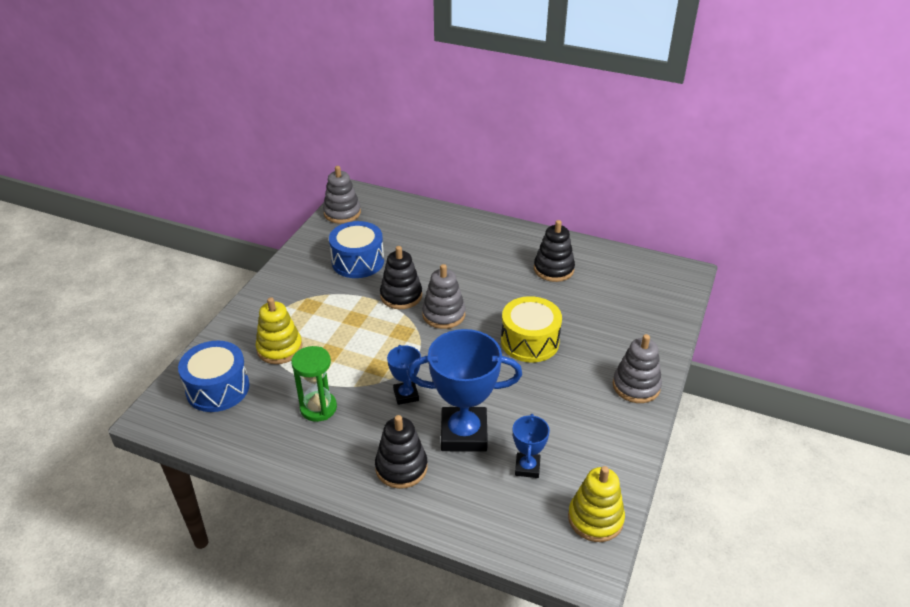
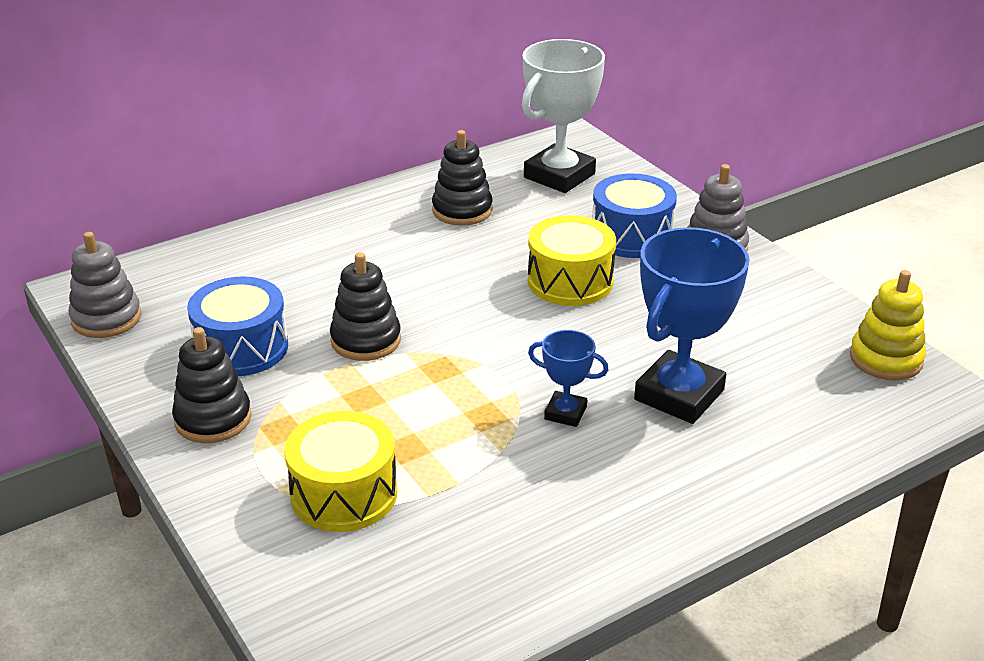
camera: 55 degrees left, 5 degrees down
(218, 388) = (362, 592): blue drum -> blue drum (631, 236)
(279, 348) = (344, 494): yellow stacking toy -> yellow drum
(318, 408) = (512, 501): green hourglass -> none
(401, 467) = (692, 468): black stacking toy -> black stacking toy (213, 419)
(443, 314) = (446, 322): grey stacking toy -> none
(527, 467) = (774, 371): blue trophy -> none
(635, 287) = (559, 176): none -> white trophy

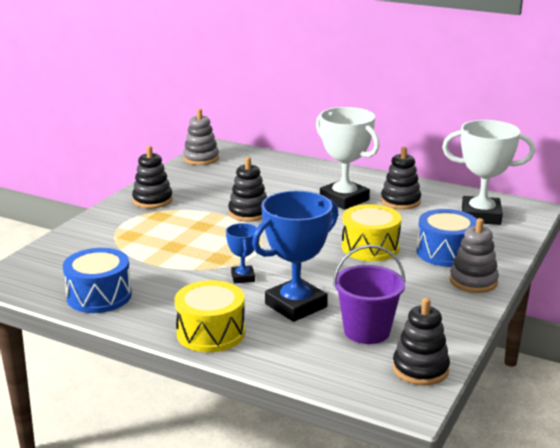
camera: 60 degrees right, 10 degrees down
(241, 348) = (210, 189): blue drum -> blue drum (99, 296)
(344, 494) = (126, 242): yellow drum -> yellow drum (211, 333)
(410, 248) = (344, 199): none -> white trophy
(679, 395) = (296, 305): blue trophy -> blue trophy turned 45 degrees counterclockwise
(780, 364) = (367, 331): none -> purple bucket
(886, 359) = (420, 369): yellow stacking toy -> black stacking toy

